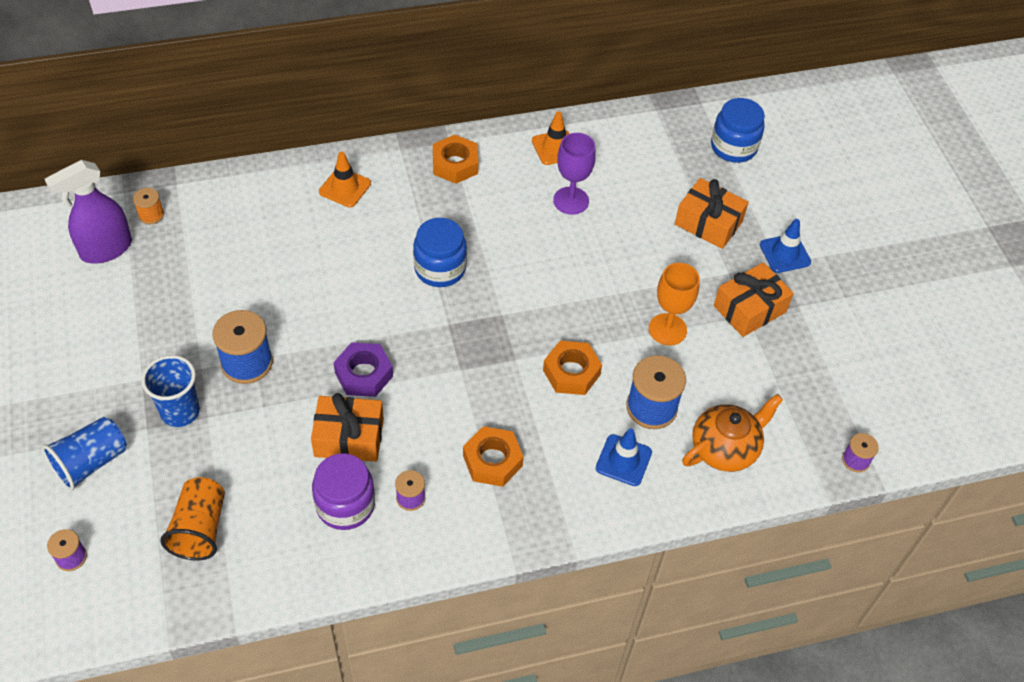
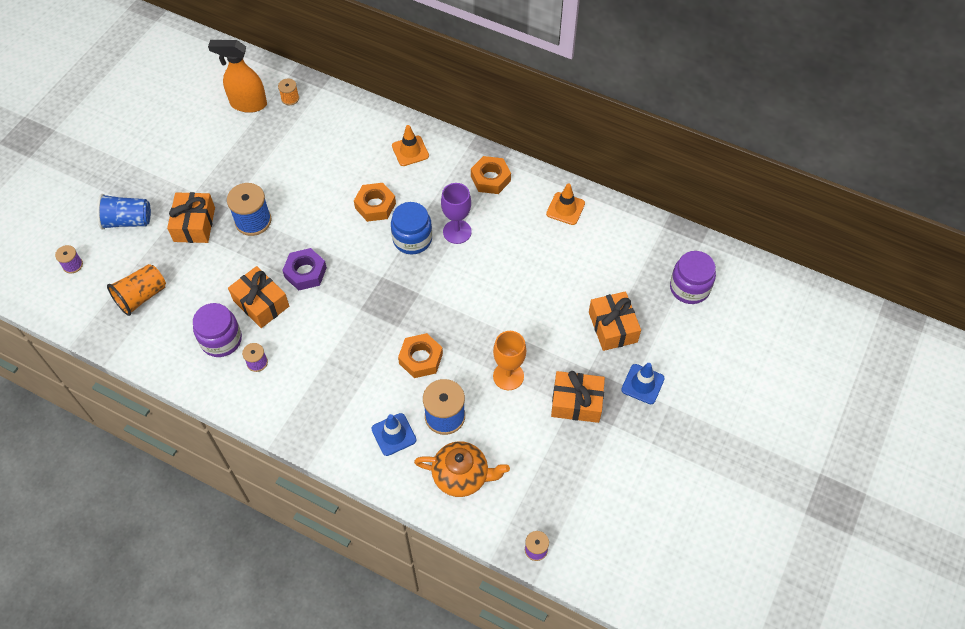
camera: 45 degrees right, 5 degrees up
(106, 249) = (248, 104): purple spray bottle -> orange spray bottle
(180, 411) = (194, 224): blue cup -> orange gift
(492, 461) = (321, 376): orange nut -> orange nut (375, 205)
(571, 201) = (538, 250): purple goblet -> purple goblet (457, 232)
(733, 147) = (689, 288): blue jar -> purple jar

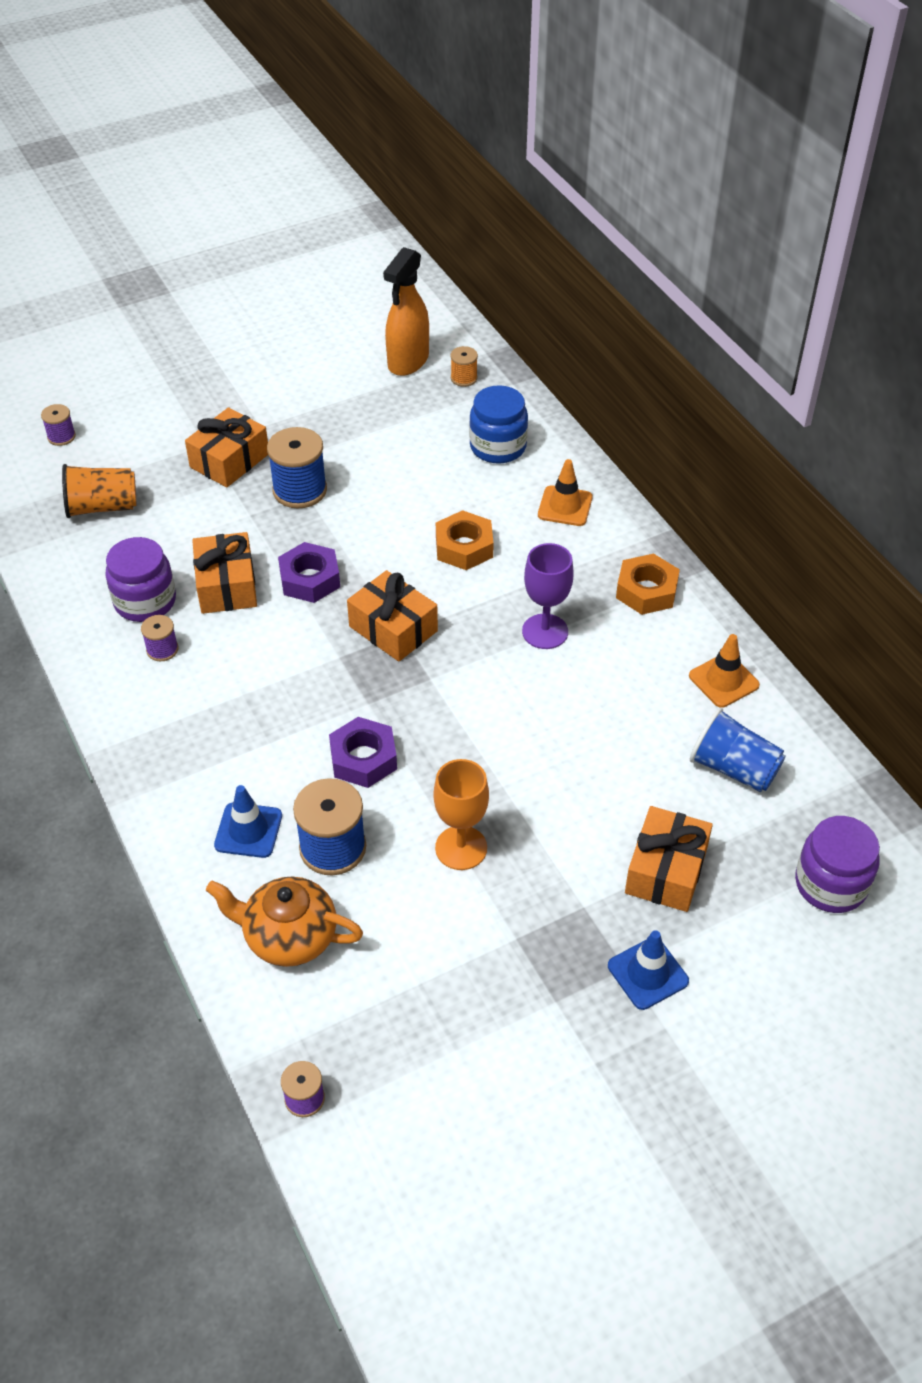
camera: 35 degrees right, 10 degrees down
(128, 221) = (160, 420): blue cup -> blue cup (733, 769)
(248, 104) = (408, 362): orange spray bottle -> orange spray bottle turned 105 degrees counterclockwise
(412, 239) = (478, 610): blue jar -> blue jar (498, 447)
(421, 358) = (363, 758): orange nut -> purple nut
(461, 476) = (289, 936): orange teapot -> orange teapot turned 150 degrees clockwise
(576, 402) = (528, 939): orange gift -> orange gift (393, 629)

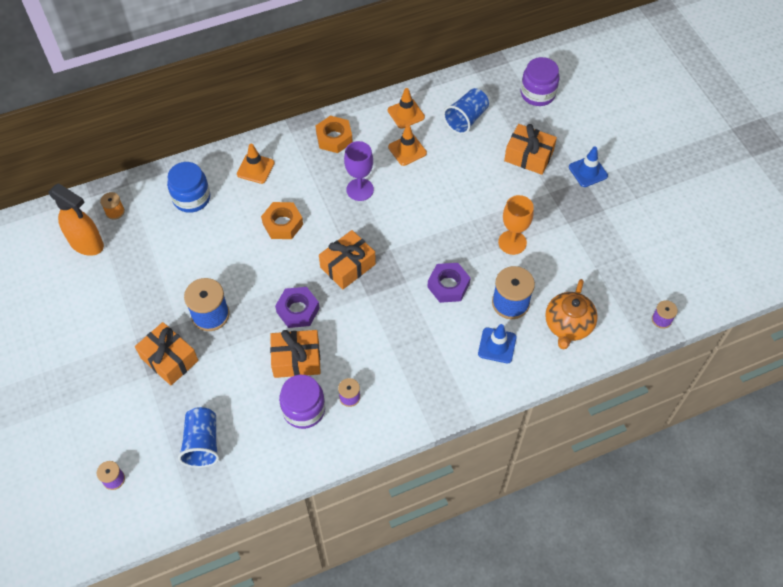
camera: 85 degrees left, 10 degrees up
(102, 507) = (202, 443): orange cup -> blue cup
(641, 687) = (407, 150): none -> orange traffic cone

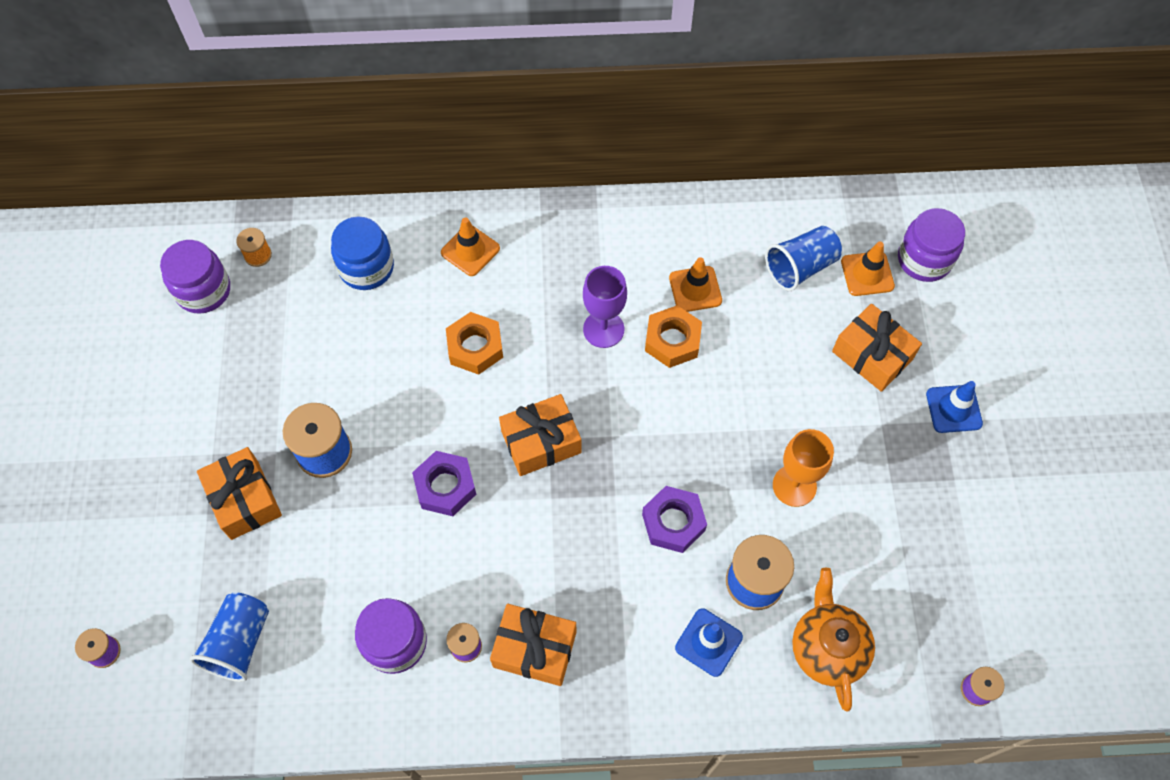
camera: 20 degrees right, 5 degrees up
(87, 244) = (203, 290): orange spray bottle -> purple jar
(296, 359) = (414, 561): orange gift -> orange gift (535, 649)
(334, 138) = (597, 238): orange nut -> orange nut (672, 341)
(406, 114) = (715, 232): orange traffic cone -> orange traffic cone (867, 274)
(568, 325) = (827, 648): orange teapot -> orange teapot turned 135 degrees clockwise

